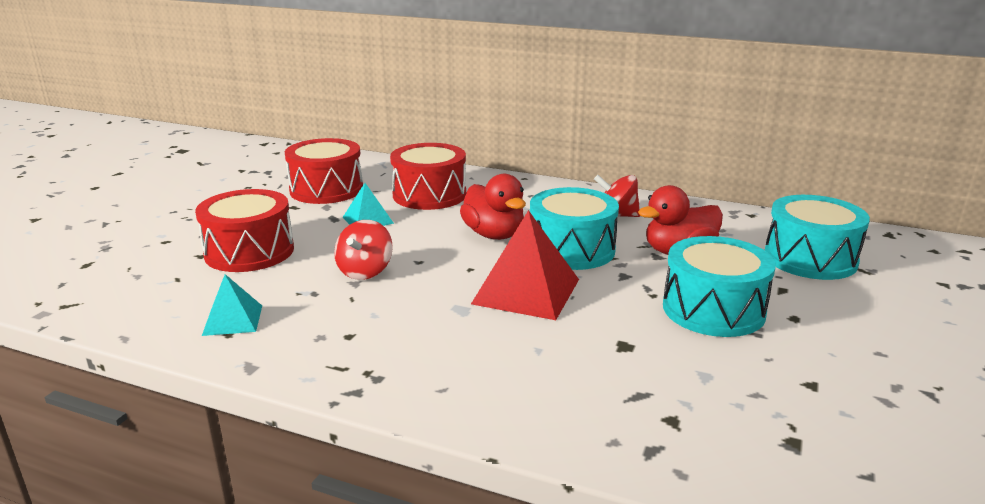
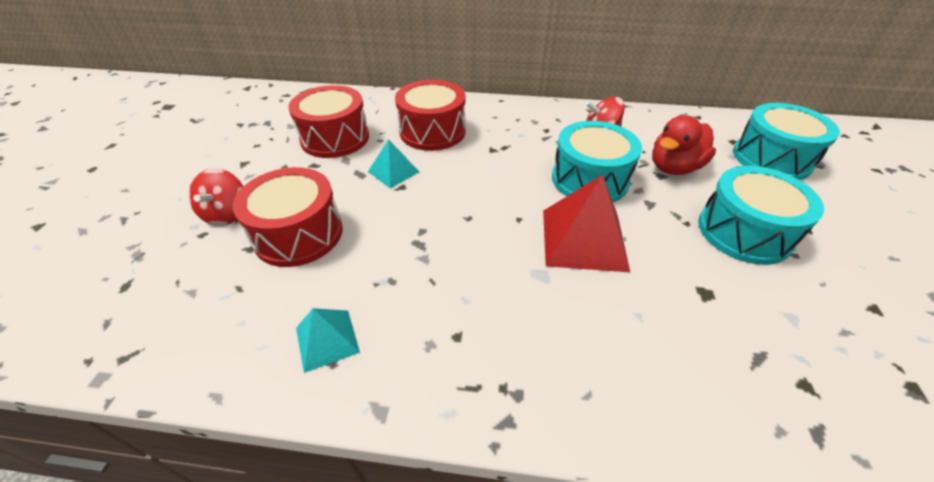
camera: 15 degrees left, 20 degrees up
(365, 271) = (426, 240): red spinning top -> red spinning top (227, 214)
(494, 235) = (515, 172): red duck -> none

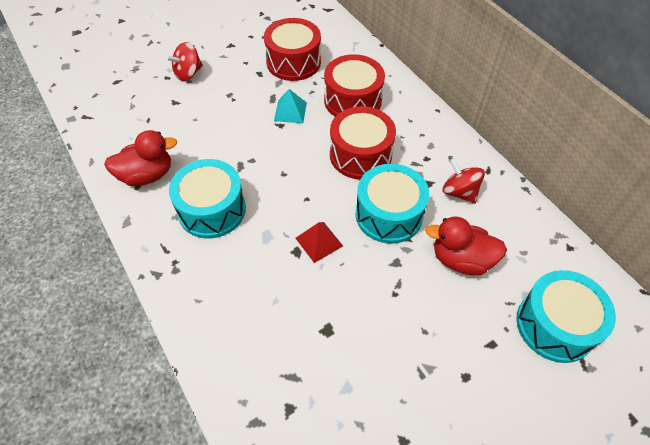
camera: 50 degrees right, 10 degrees up
(298, 234) = (200, 112): red drum -> red drum (360, 155)
(327, 339) = (147, 175): turquoise pyramid -> red duck
(583, 239) = (319, 242): red pyramid -> red pyramid, size x0.56
(744, 232) = (418, 333): turquoise drum -> turquoise drum (212, 210)

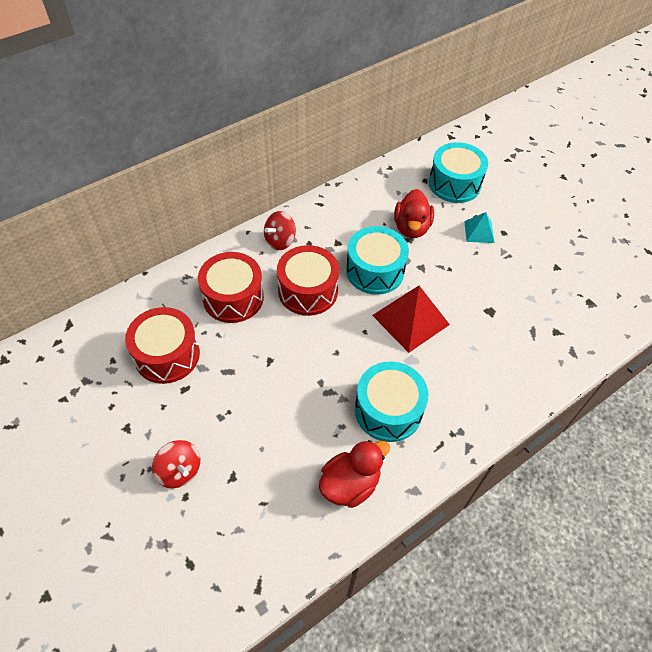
camera: 95 degrees left, 0 degrees up
(147, 175) = (350, 484): red duck -> red duck turned 75 degrees clockwise
(290, 111) = (249, 352): turquoise pyramid -> turquoise pyramid (479, 231)
(319, 242) = (410, 320): red pyramid -> red pyramid, size x1.80
(459, 192) = (345, 223): red spinning top -> red spinning top (280, 241)

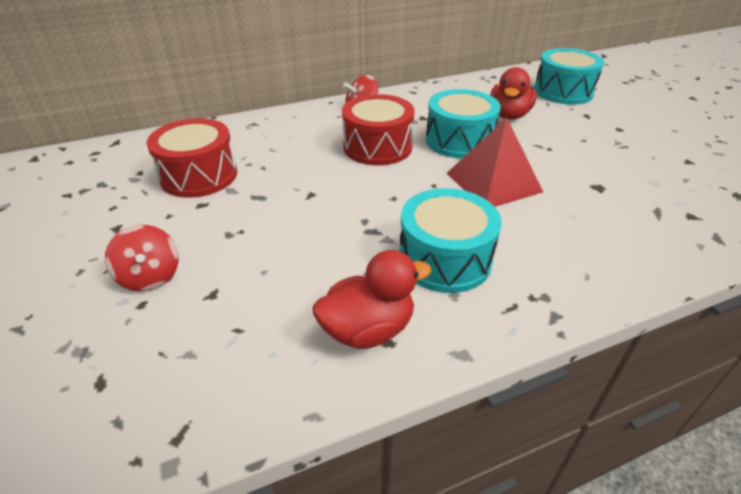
camera: 15 degrees right, 15 degrees down
(233, 298) = (293, 143): red drum -> none
(479, 231) = (589, 125): turquoise pyramid -> none

